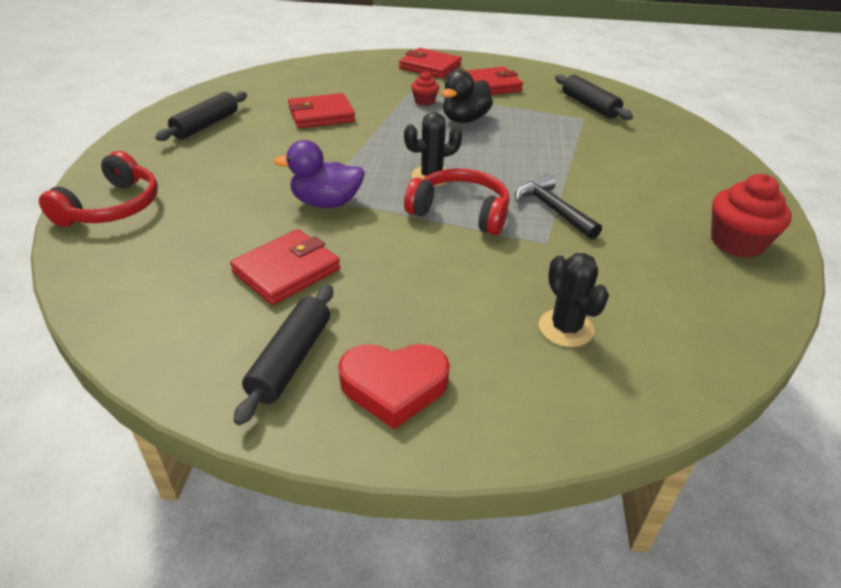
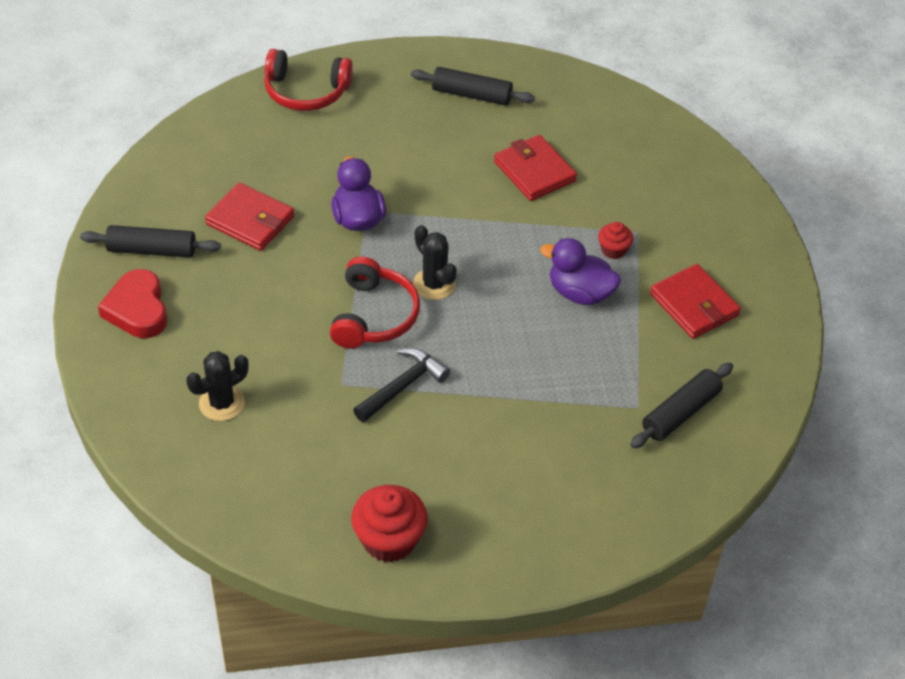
camera: 75 degrees right, 10 degrees up
(430, 67) = (725, 238): red wallet -> none
(465, 119) = (580, 293): black duck -> purple duck

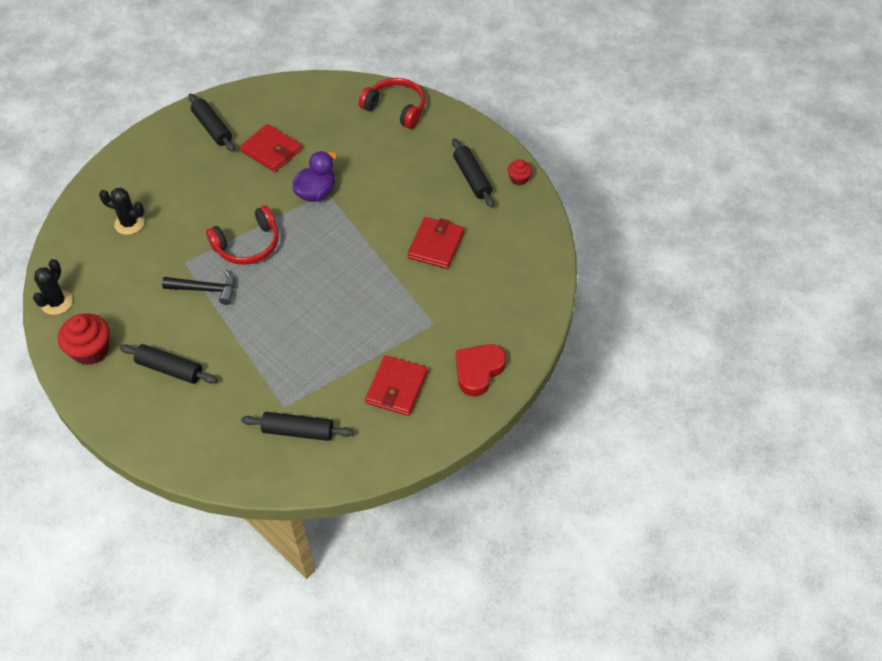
camera: 55 degrees right, 5 degrees up
(137, 309) = (165, 150): red heart -> red heart (478, 371)
(250, 220) = (271, 151): red wallet -> red wallet turned 45 degrees counterclockwise
(306, 92) = (396, 108): red headphones -> red headphones turned 150 degrees clockwise
(434, 284) = (296, 256): black cactus -> black cactus (57, 302)
(490, 479) = (170, 369): none -> black rolling pin
(580, 293) = (353, 326): purple duck -> none
(613, 250) = (406, 321): red cupcake -> red cupcake (519, 179)

